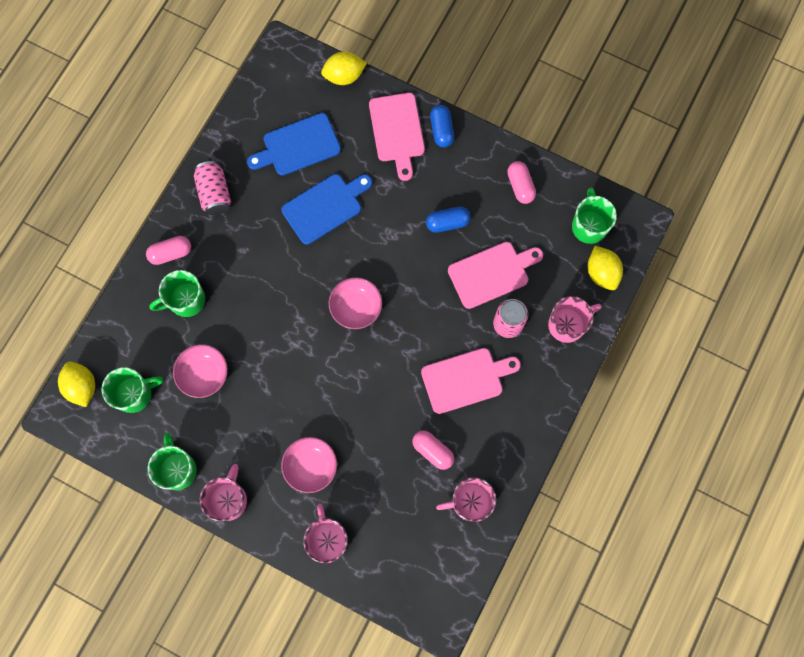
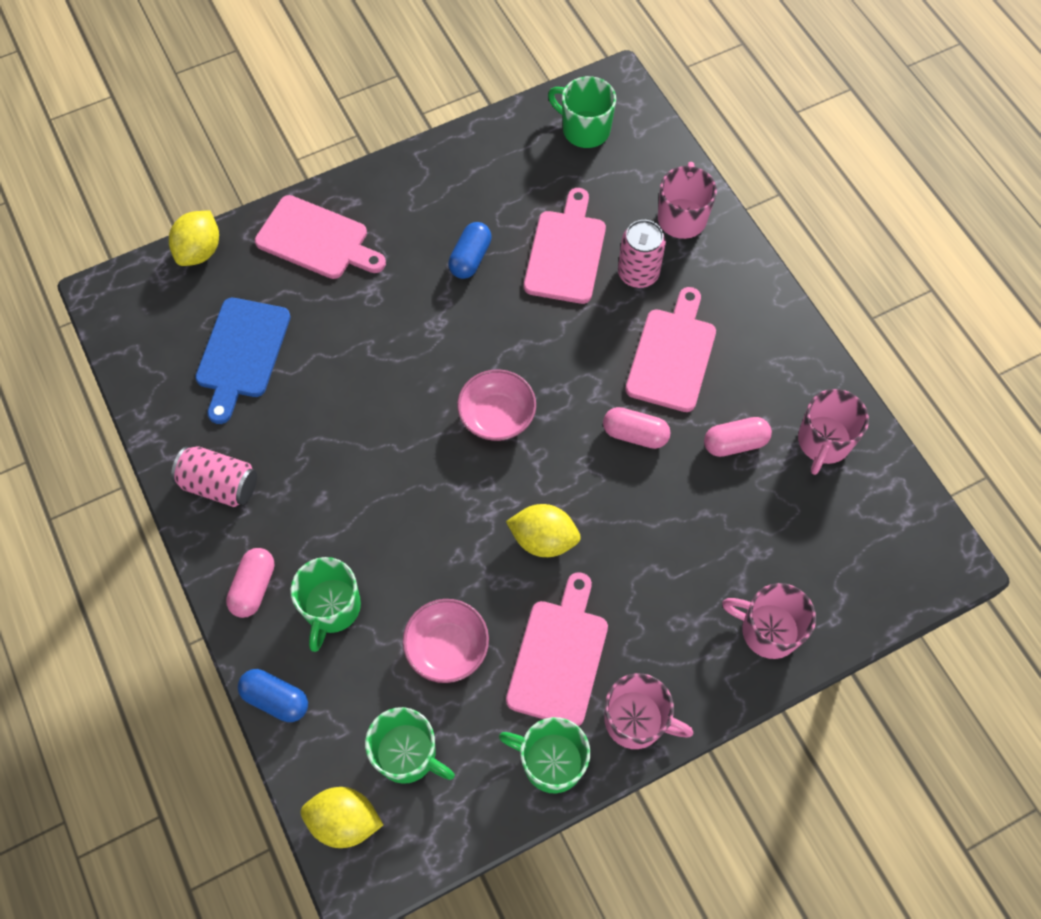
camera: 55 degrees left, 10 degrees down
(134, 394) = (408, 754): green mug -> green mug turned 105 degrees clockwise
(228, 499) = (636, 720): pink mug -> pink mug turned 150 degrees clockwise
(237, 436) = (559, 657): none -> pink cutting board
(310, 466) = (660, 592): pink bowl -> none
(325, 207) = (344, 372): blue cutting board -> none
(441, 130) = (355, 196): blue capsule -> blue capsule (276, 699)
(520, 186) = (486, 163): pink capsule -> pink capsule (635, 434)
(601, 273) = (647, 151): yellow lemon -> yellow lemon (543, 539)

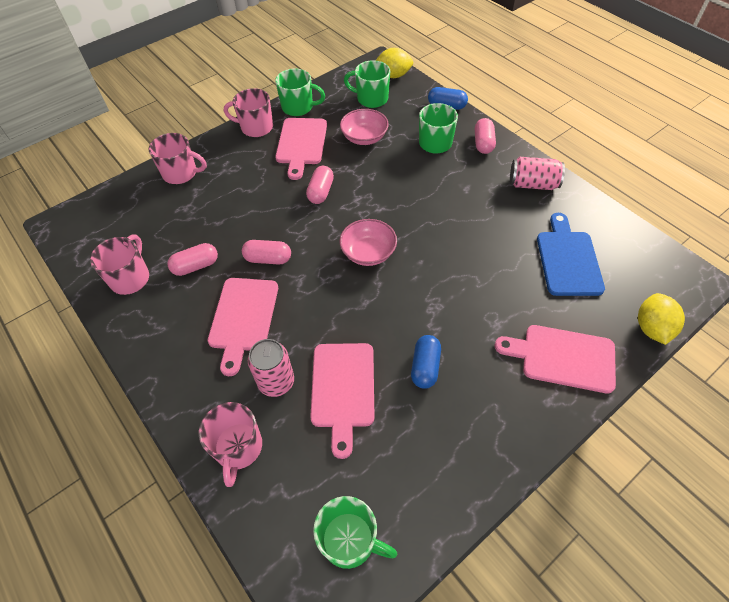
camera: 170 degrees right, 10 degrees down
(543, 539) = (321, 192): yellow lemon -> pink capsule

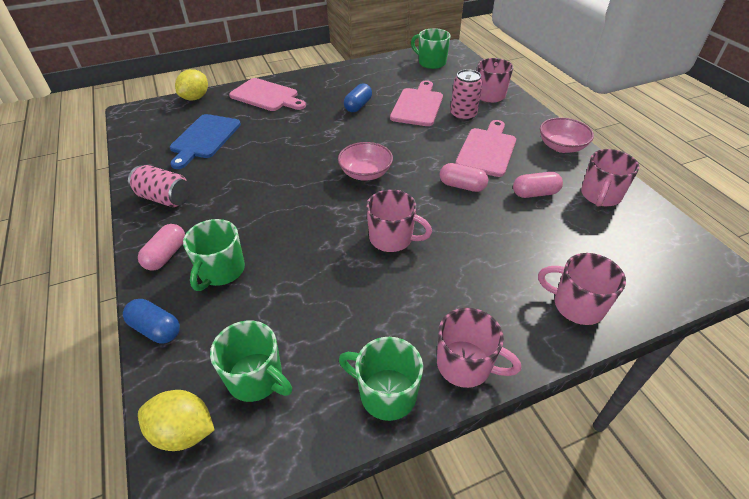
camera: 165 degrees left, 10 degrees down
(301, 144) = (399, 313): pink cutting board -> none
(321, 192) = (392, 238): pink capsule -> pink mug
(364, 137) = (307, 302): pink bowl -> pink bowl (561, 147)

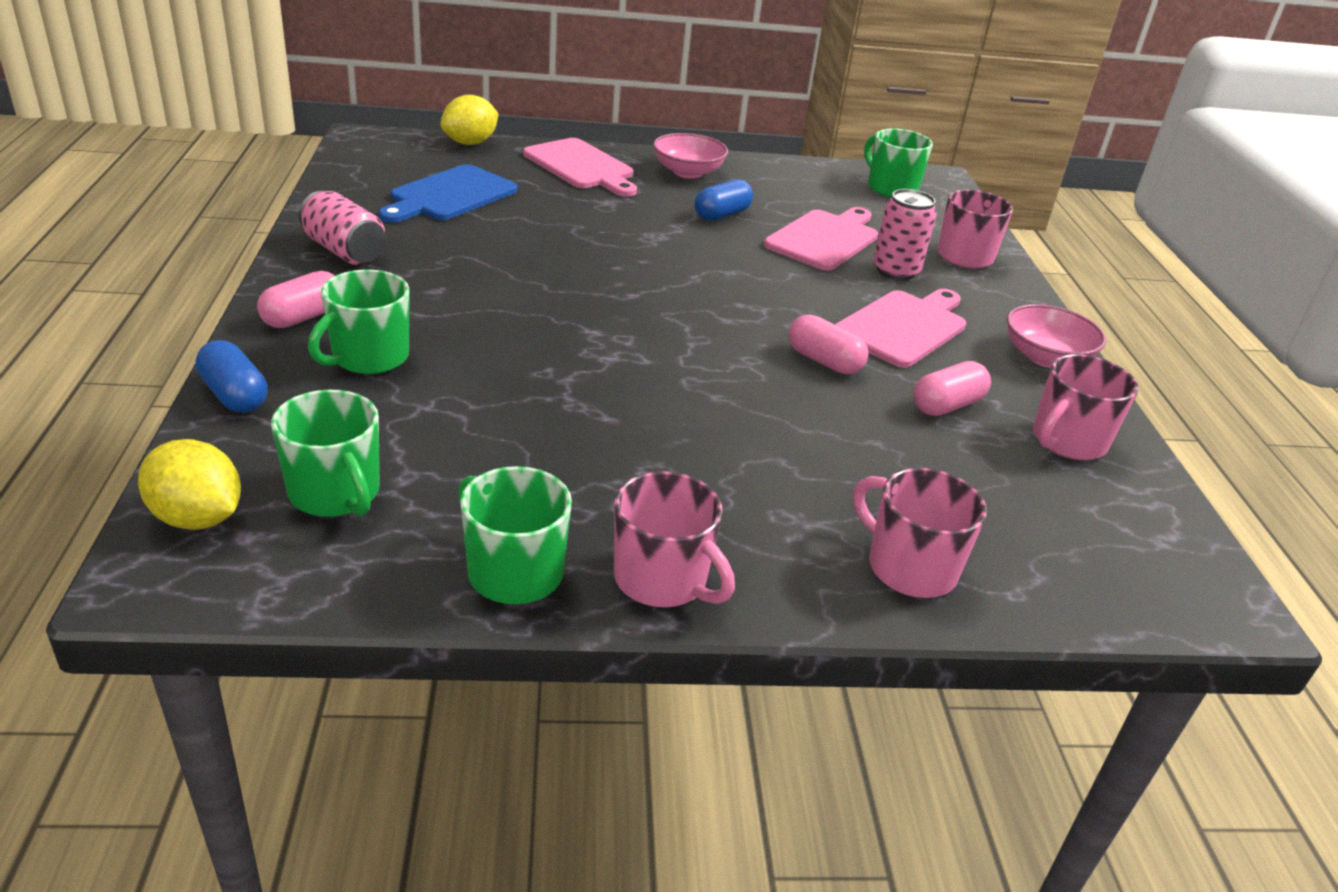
camera: 15 degrees right, 10 degrees down
(365, 173) = (672, 302): pink bowl -> pink bowl (688, 172)
(392, 238) = (657, 394): pink mug -> none
(535, 193) = (947, 405): pink capsule -> pink capsule turned 45 degrees counterclockwise

